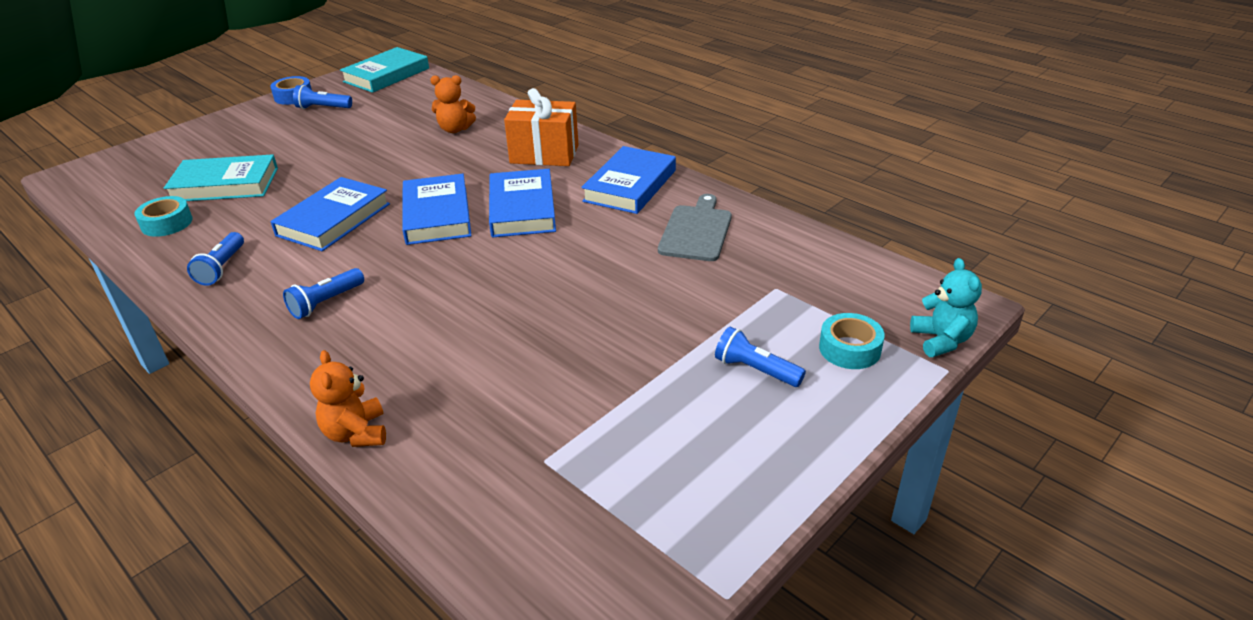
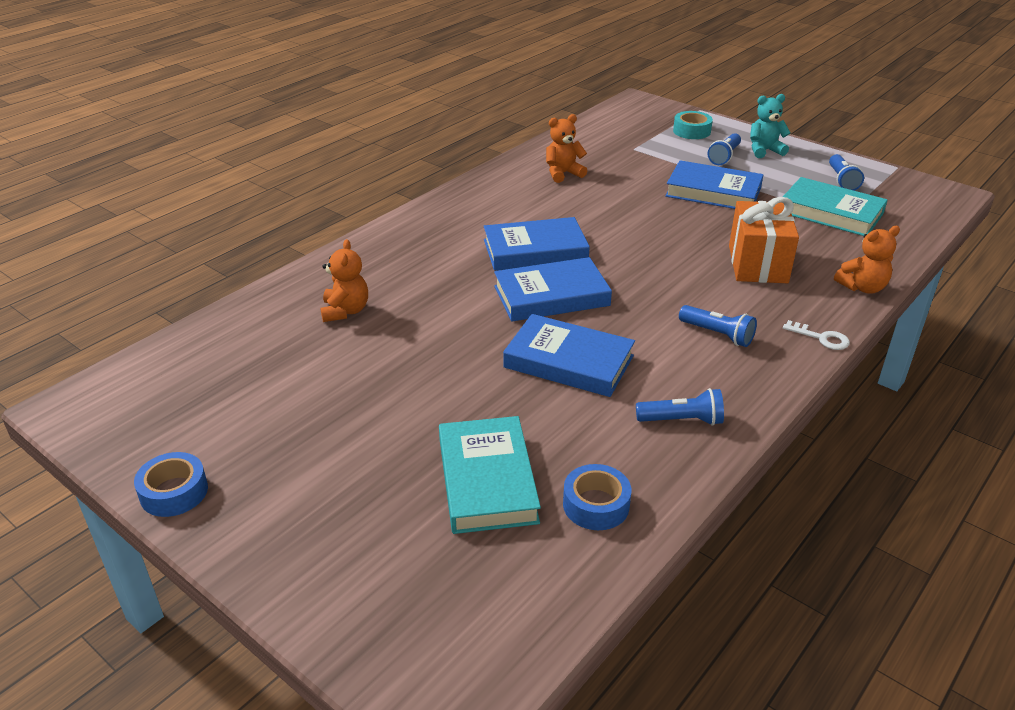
camera: 95 degrees left, 0 degrees up
(167, 223) = (596, 505): turquoise tape -> blue tape
(279, 373) = (821, 338): none -> white key
(322, 108) = (237, 444): blue flashlight -> blue flashlight (842, 181)
(386, 75) = (124, 402): turquoise book -> turquoise book (831, 212)
(544, 154) = (420, 247): orange gift -> orange gift (757, 264)
(630, 186) = (489, 201): blue book -> blue book (713, 192)
(696, 231) = (563, 174): grey cutting board -> orange teddy bear
(941, 340) = (673, 108): turquoise teddy bear -> turquoise teddy bear (764, 151)

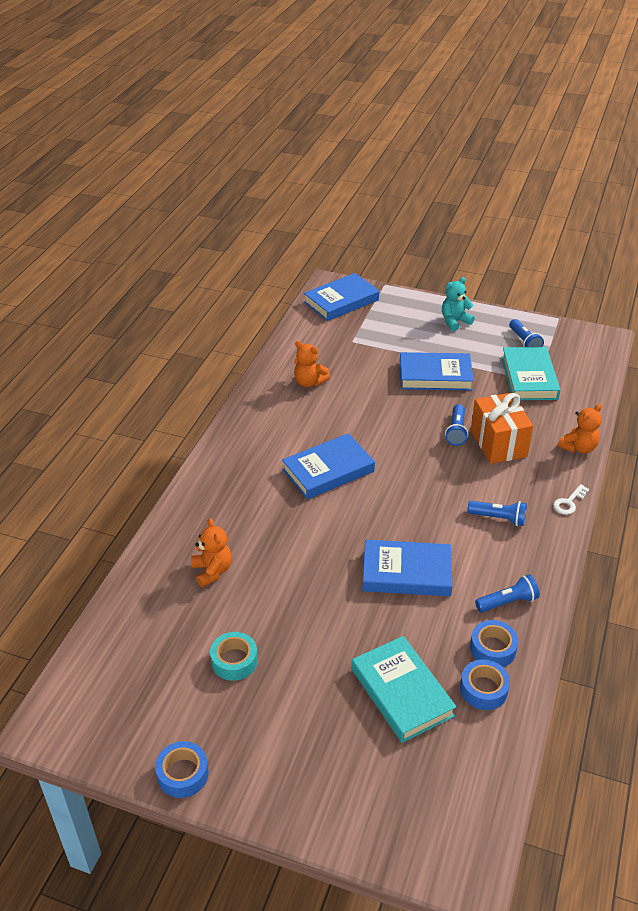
camera: 20 degrees left, 5 degrees up
(551, 296) = (363, 513): blue book -> blue book (341, 301)
(563, 174) = (309, 382): orange teddy bear -> orange teddy bear turned 105 degrees counterclockwise
(634, 464) = (493, 648): none -> blue tape
(691, 131) = (389, 311): turquoise tape -> turquoise tape (234, 661)
(724, 157) = (427, 335): blue flashlight -> blue flashlight (456, 431)
(821, 338) = (569, 502): white key -> white key turned 120 degrees clockwise
(831, 212) = (529, 378): turquoise book -> turquoise book turned 75 degrees clockwise

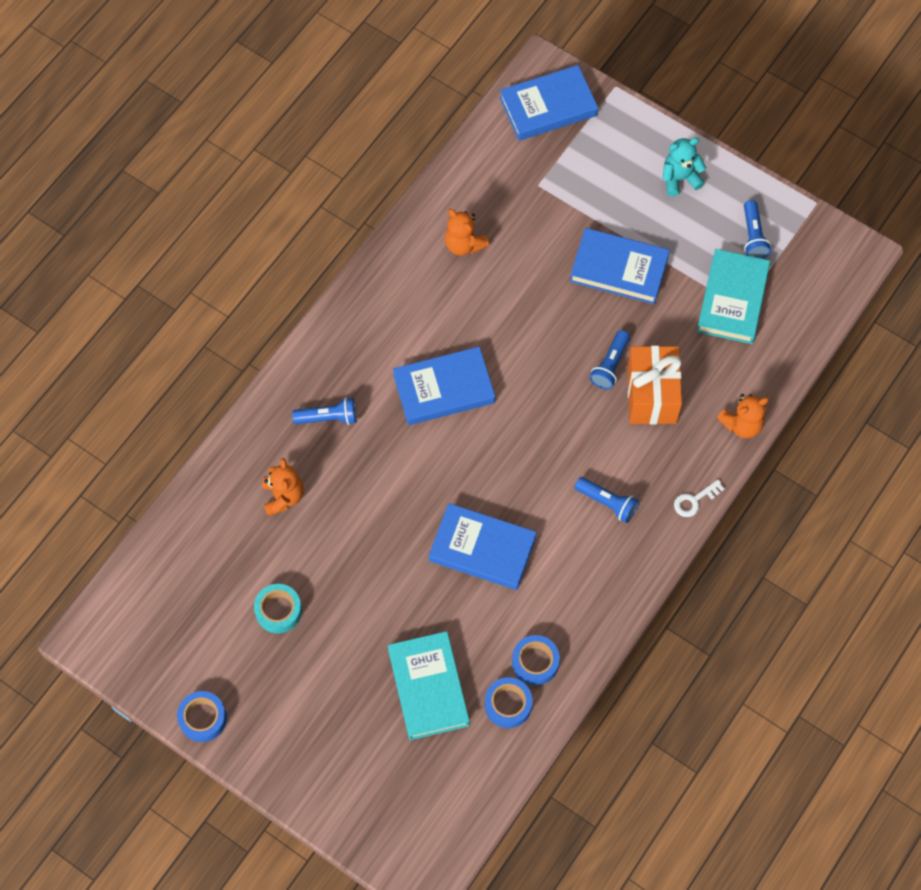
camera: 15 degrees right, 25 degrees up
(508, 602) = (573, 612): blue flashlight -> blue flashlight (328, 418)

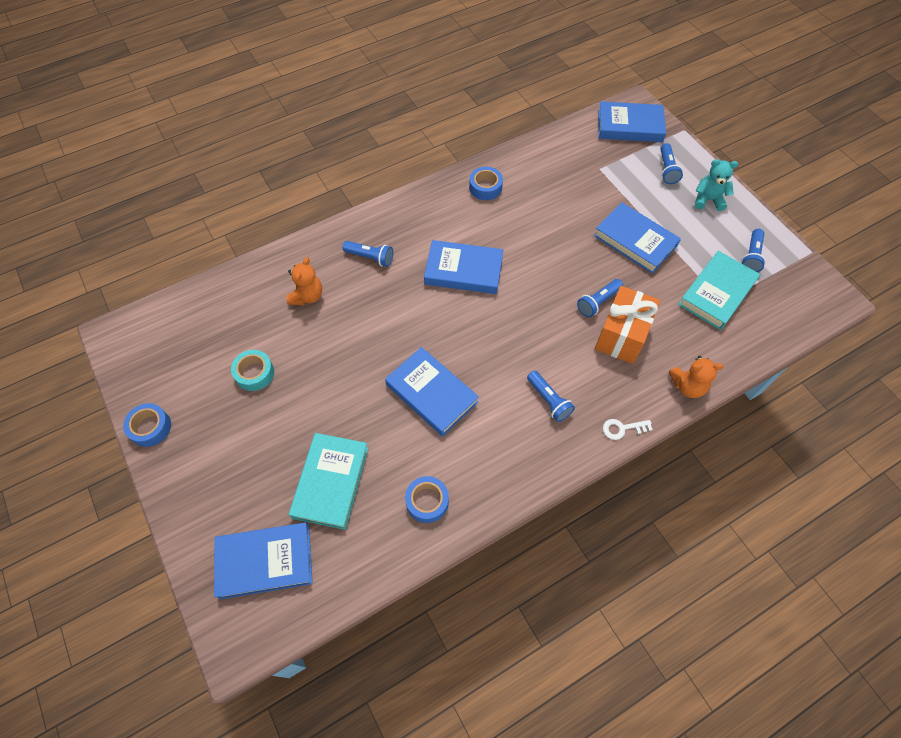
camera: 25 degrees right, 5 degrees down
(407, 791) = (265, 561): none -> blue book
(464, 244) = (527, 186): orange teddy bear -> none
(508, 705) = (386, 526): blue tape -> blue tape (485, 187)
(617, 154) = (667, 170): none -> blue flashlight

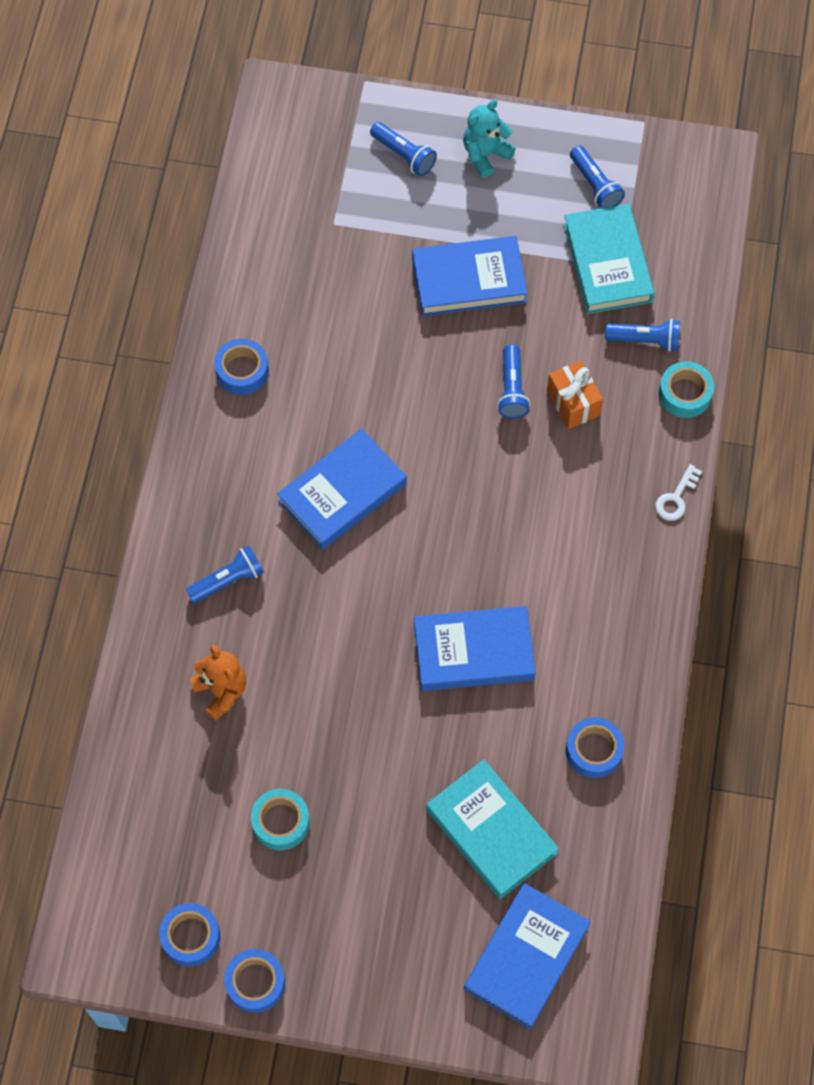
camera: 50 degrees left, 5 degrees up
(157, 378) = (191, 936): none -> blue tape
(549, 400) = (584, 541): blue flashlight -> blue flashlight (645, 340)
(621, 335) = (573, 403): orange gift -> orange gift, size x0.64
(629, 126) = (302, 133): blue book -> none
(687, 386) = (685, 394): orange teddy bear -> turquoise tape

